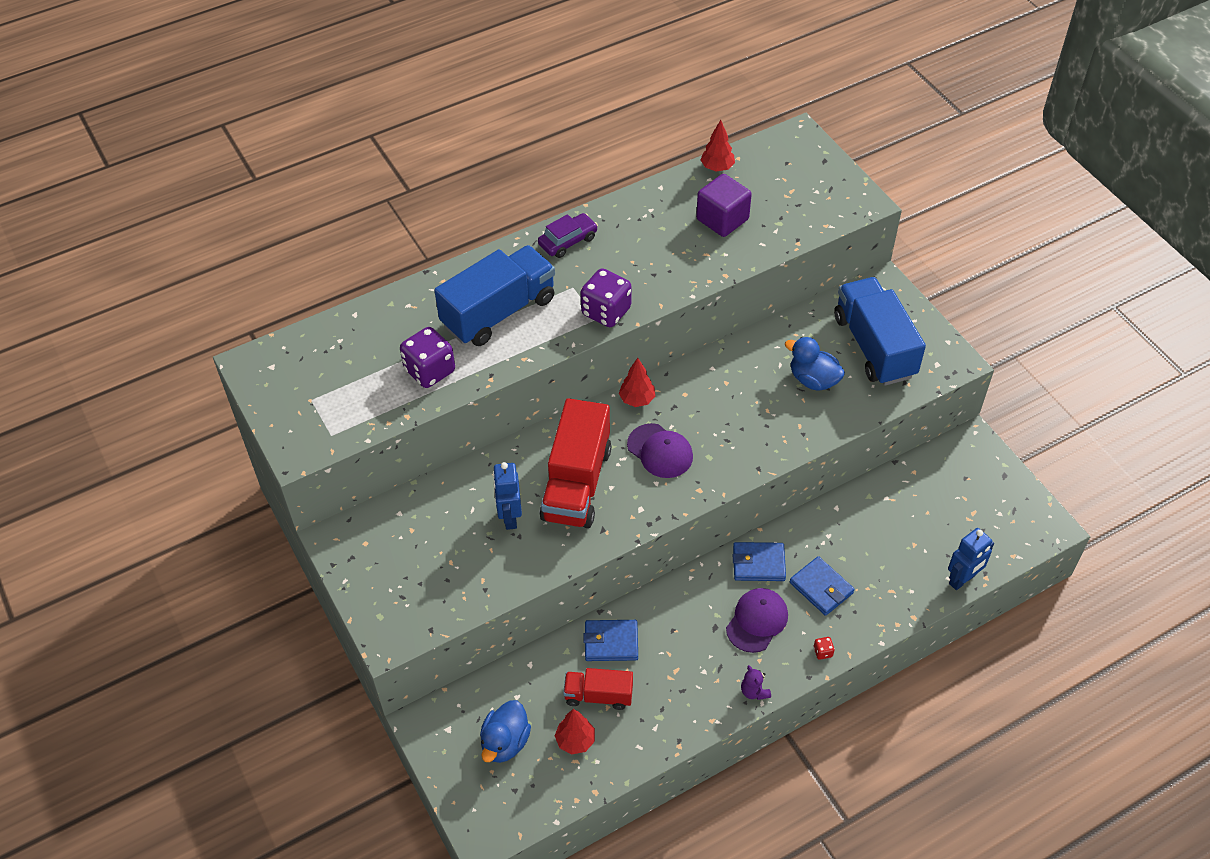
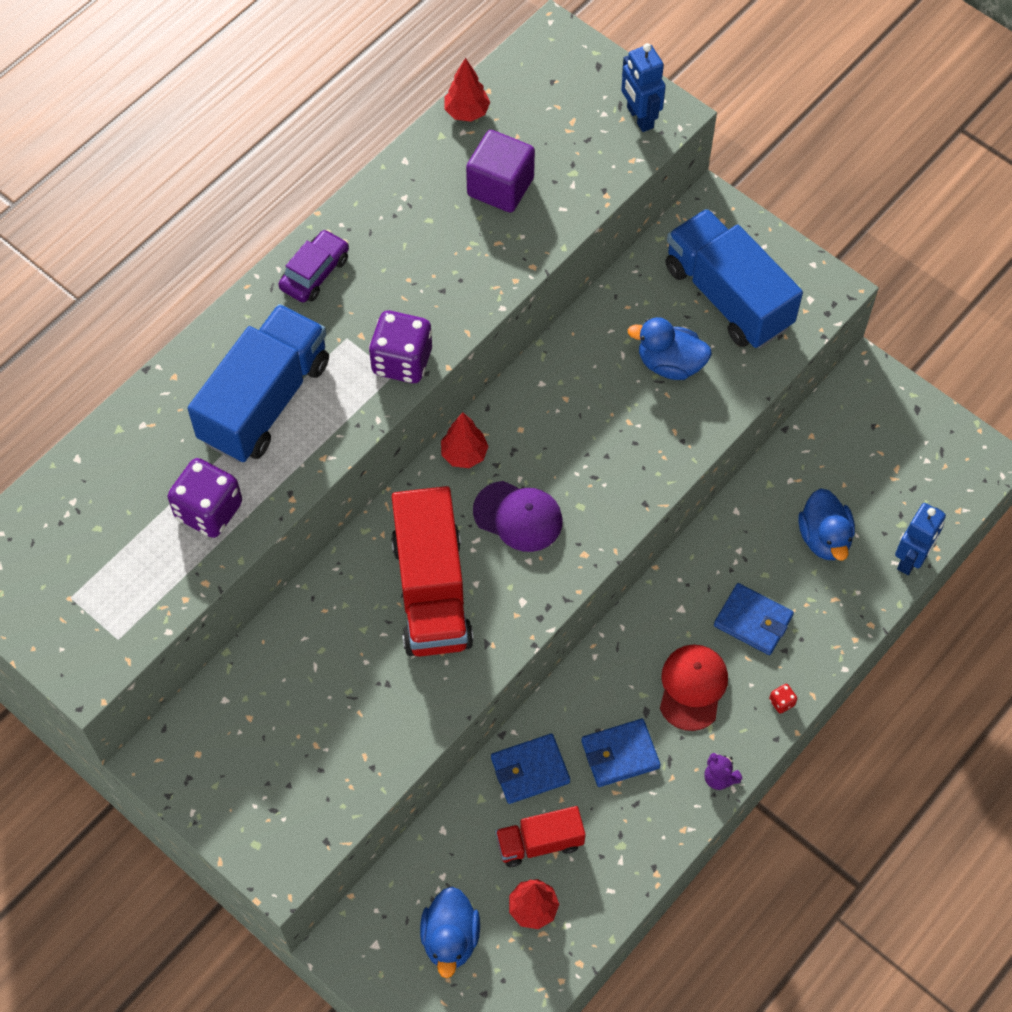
camera: 20 degrees left, 10 degrees up
(509, 517) = (366, 662): blue robot -> blue robot (639, 117)
(757, 621) = (692, 687): purple cap -> red cap
(758, 564) = (669, 613): blue wallet -> blue wallet (620, 754)
(898, 545) = (824, 538): none -> blue duck

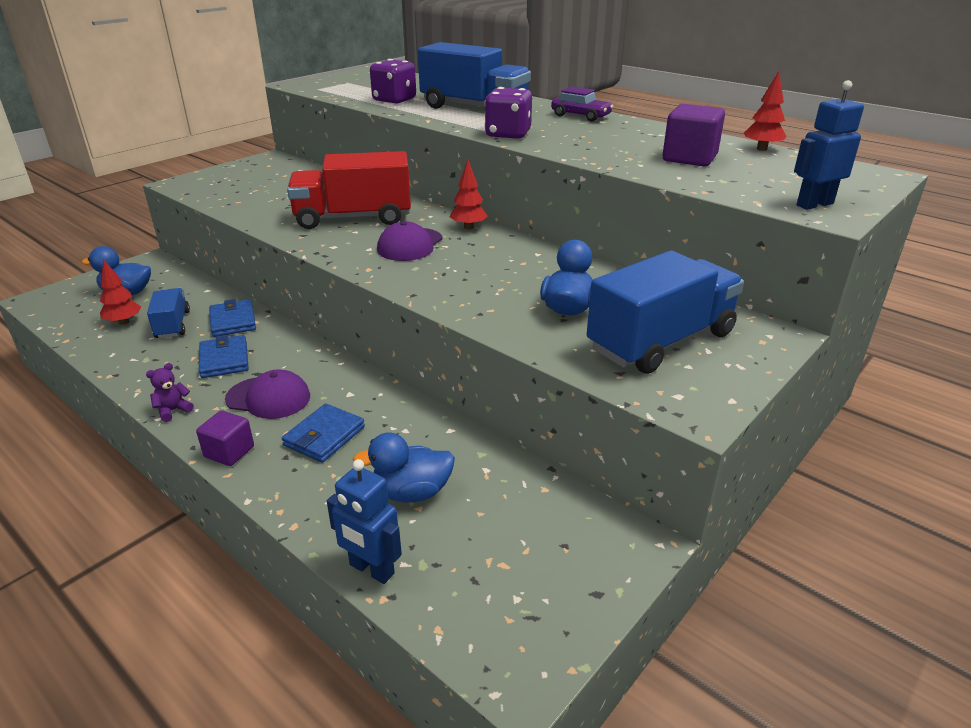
camera: 90 degrees right, 30 degrees down
(539, 842) = (173, 325): red truck -> blue truck
(692, 687) = (268, 398): red cap -> purple cap
(781, 702) = (229, 452): red dice -> purple cube

